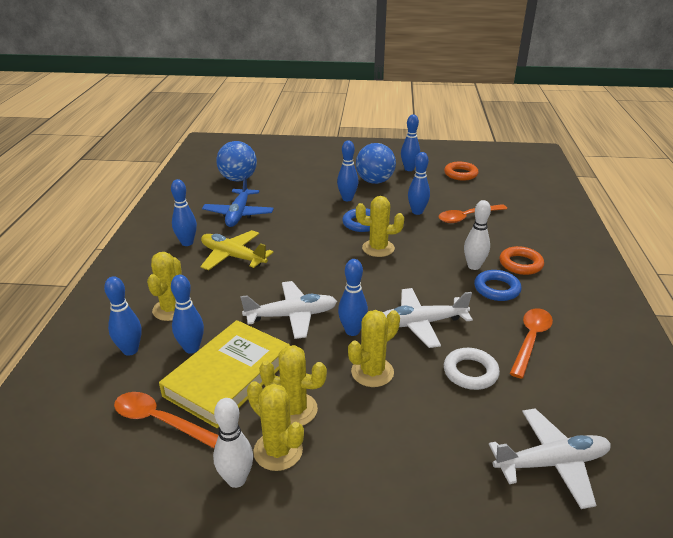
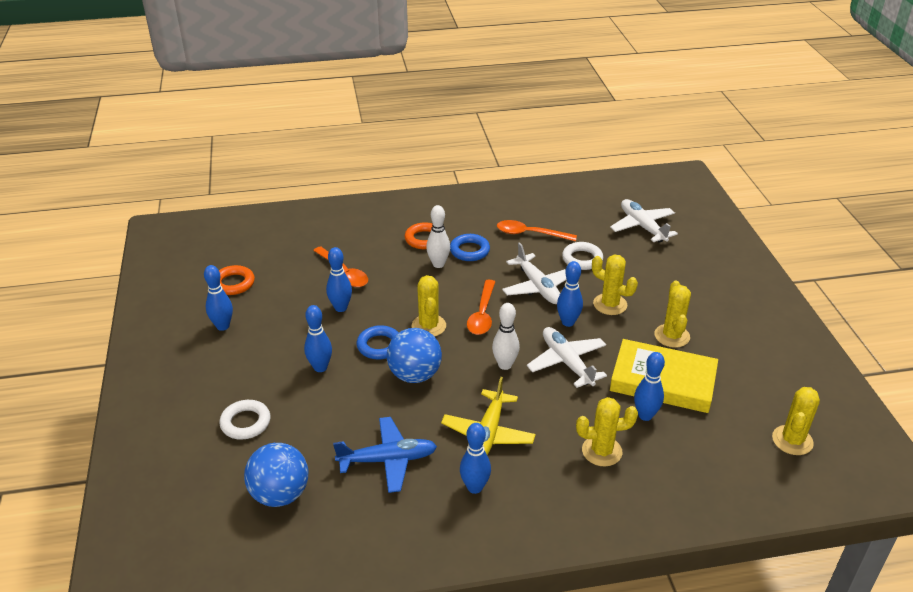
camera: 105 degrees left, 5 degrees up
(130, 350) = (673, 457): blue bowling pin -> none
(159, 420) = (730, 405): orange spoon -> orange spoon (482, 314)
(236, 479) = (746, 348): white bowling pin -> white bowling pin (505, 365)
(278, 451) = (711, 335): yellow cactus -> yellow cactus (792, 440)
(306, 172) = (245, 423): none -> white ring
(375, 181) = (265, 351): blue ball -> blue ball (415, 375)

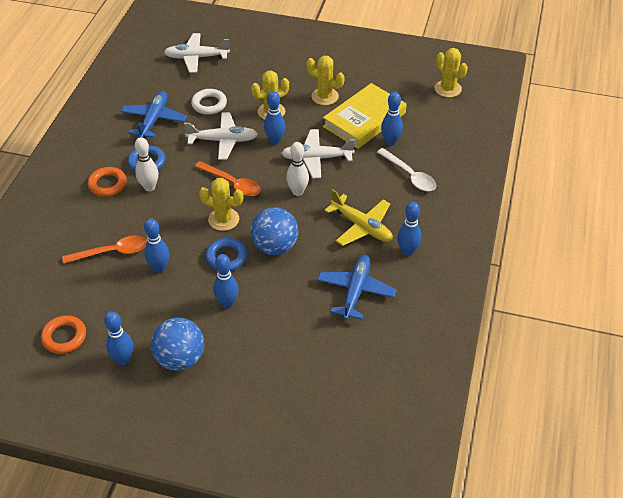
camera: 65 degrees left, 10 degrees up
(245, 423) = (263, 371): white ring -> none
(280, 494) = (355, 367): blue ball -> blue ball (180, 358)
(530, 234) = (154, 120): orange spoon -> blue plane
(602, 451) = (410, 175): yellow cactus -> white spoon

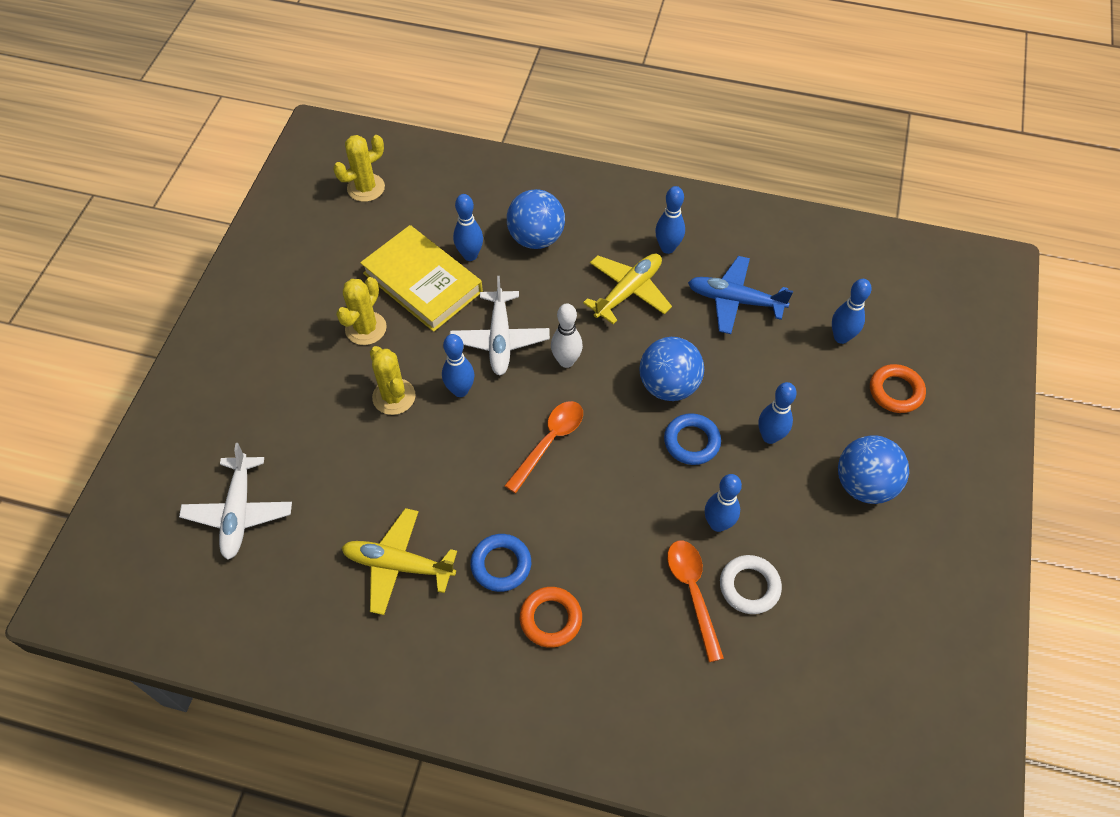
camera: 90 degrees left, 10 degrees up
(64, 337) = (853, 635): orange ring -> orange ring (895, 391)
(123, 359) = (877, 552): blue bowling pin -> blue bowling pin (841, 337)
(149, 187) = (557, 555): white bowling pin -> none
(154, 120) = (398, 565): blue plane -> yellow plane
(209, 104) = (367, 484): white ring -> white ring (749, 586)
(223, 141) = (456, 459): white plane -> none
(223, 219) = (621, 449): yellow cactus -> none
(410, 175) = (536, 238): white spoon -> blue ball

